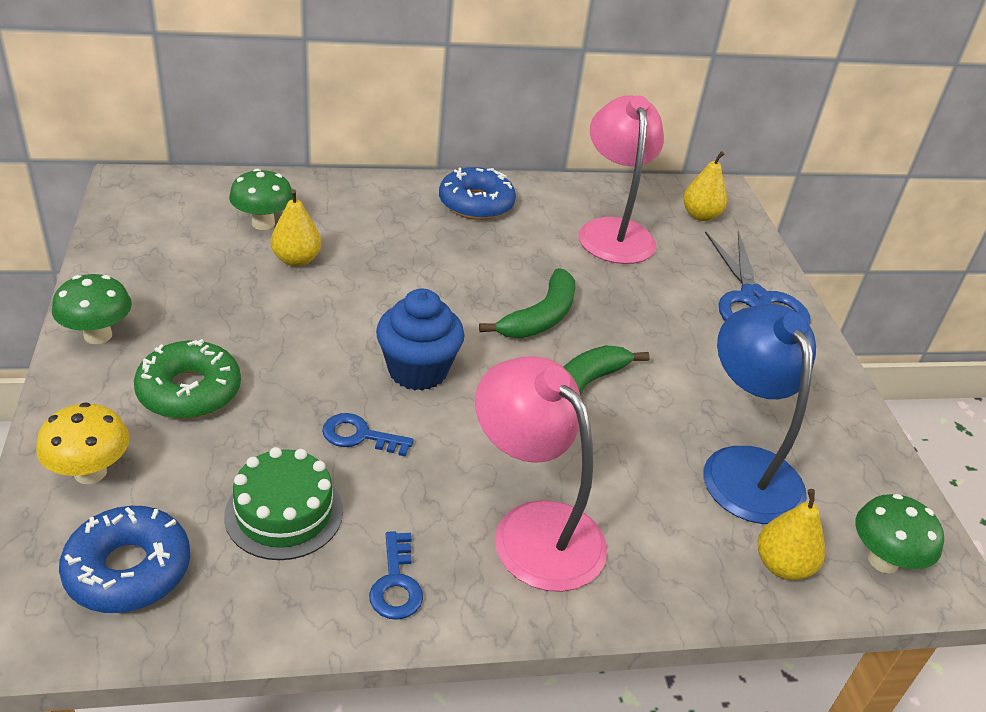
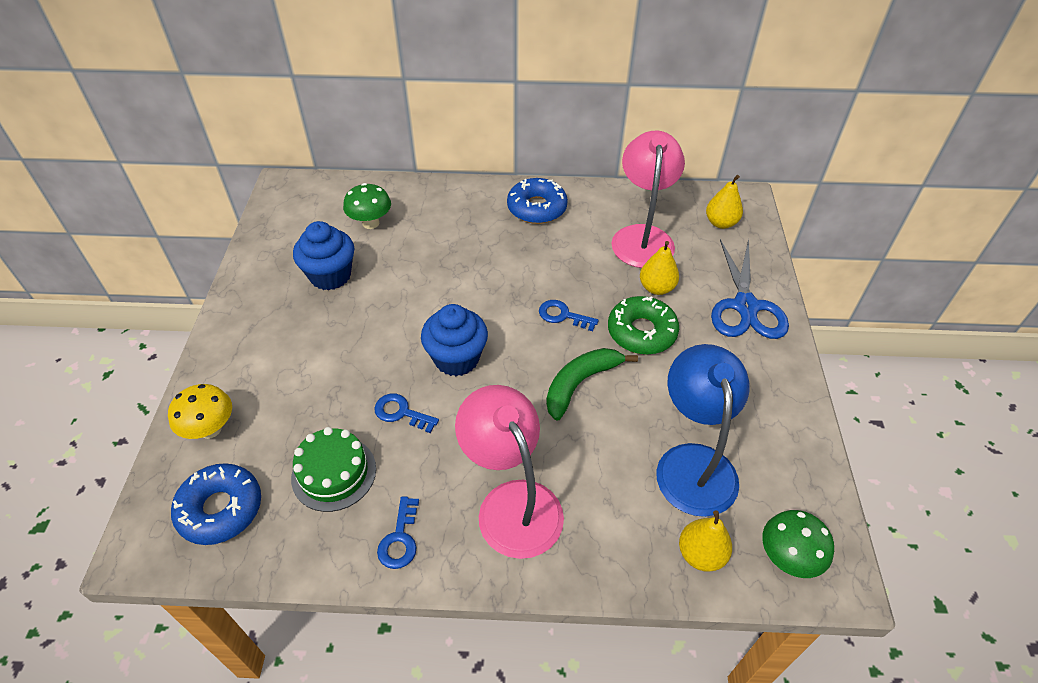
camera: 15 degrees right, 10 degrees up
(98, 335) = (236, 316): green mushroom -> none
(189, 391) = (289, 367): green donut -> green donut (641, 332)
(222, 284) = (330, 276): none -> blue cupcake
(296, 260) = (388, 256): yellow pear -> yellow pear (656, 288)
(540, 317) = (563, 315): green banana -> blue key

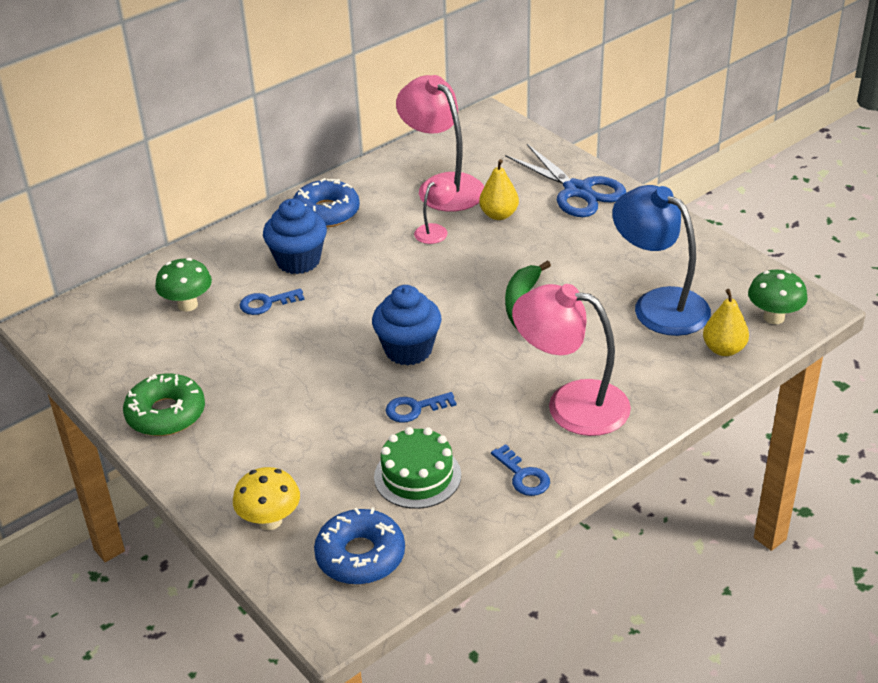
camera: 40 degrees left, 10 degrees down
(330, 276) = (210, 362): blue cupcake -> blue cupcake (298, 261)
(563, 315) = (452, 273): blue key -> blue key (266, 303)
(594, 271) = (435, 230): none -> pink lamp
(641, 332) = (525, 249): green donut -> green donut (166, 414)
(720, 223) = (490, 144): yellow pear -> none

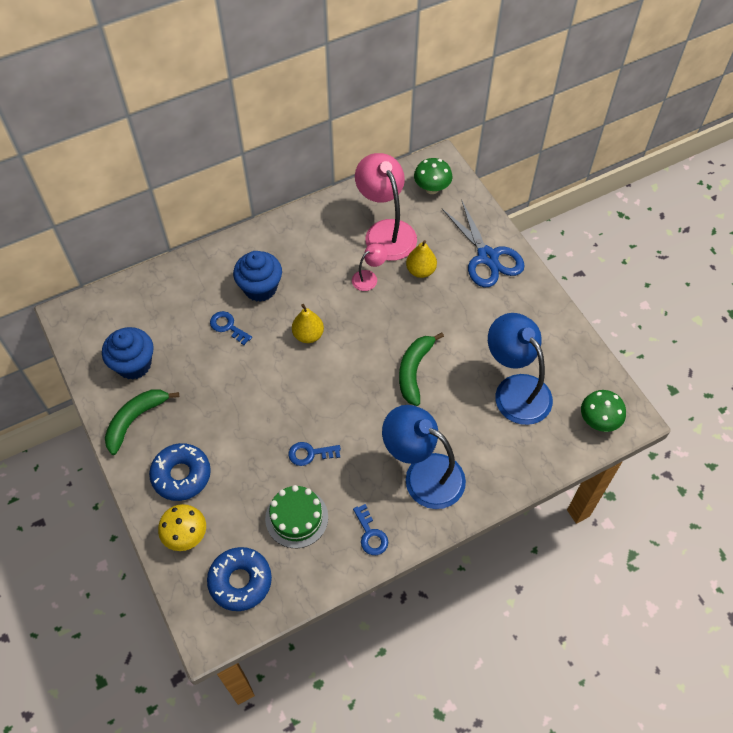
camera: 10 degrees right, 20 degrees up
(166, 414) = (135, 420): green donut -> green banana
(187, 305) = (171, 316): green mushroom -> green mushroom (431, 189)
(266, 303) = (228, 326): blue key -> blue key turned 45 degrees clockwise
(326, 212) = (292, 241): blue donut -> blue donut (181, 475)
(408, 350) = (319, 395): blue cupcake -> blue cupcake (134, 364)
(571, 404) = (423, 474): pink lamp -> blue lamp
(723, 349) = (550, 445): yellow pear -> yellow pear (308, 335)

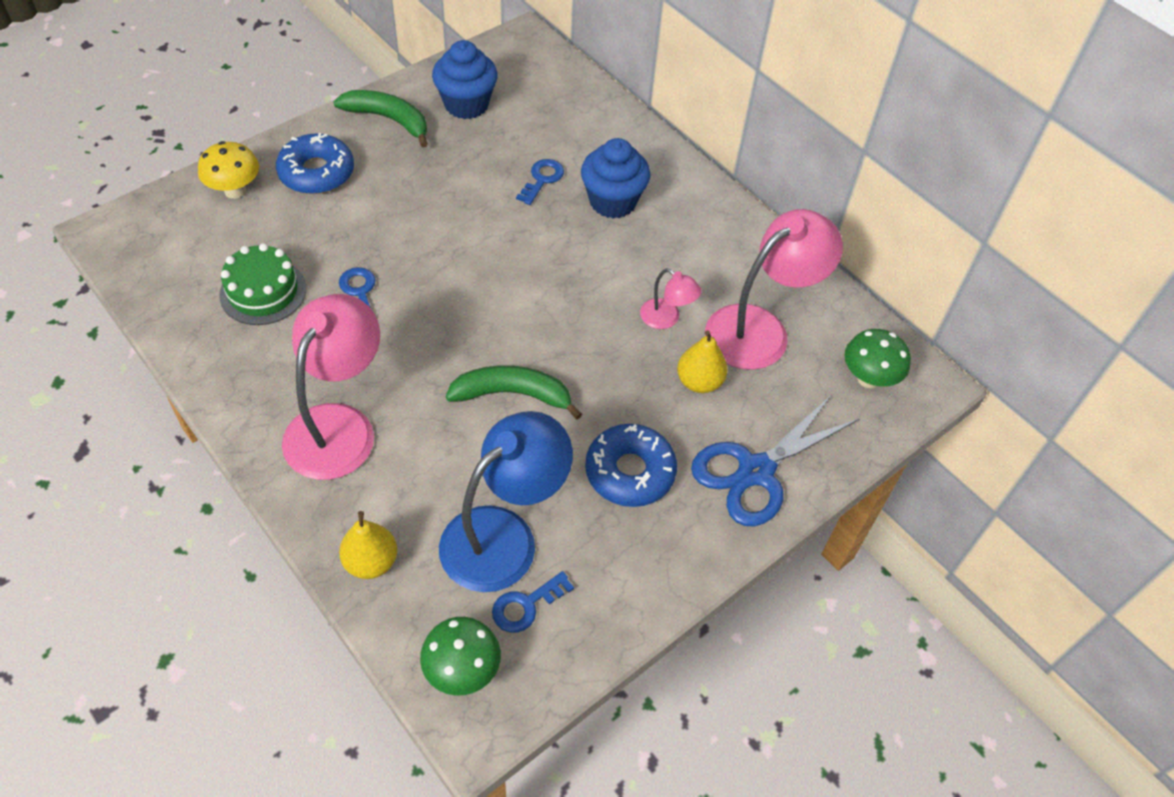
camera: 75 degrees right, 5 degrees down
(240, 581) = (174, 250): blue donut -> blue donut (630, 472)
(308, 335) = (548, 263): yellow pear -> yellow pear (371, 562)
(370, 534) = (240, 374): blue key -> blue key (526, 605)
(423, 474) = (338, 425): blue lamp -> pink lamp

